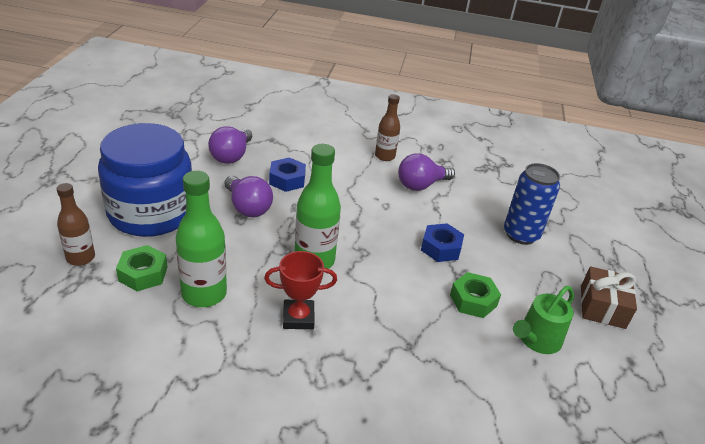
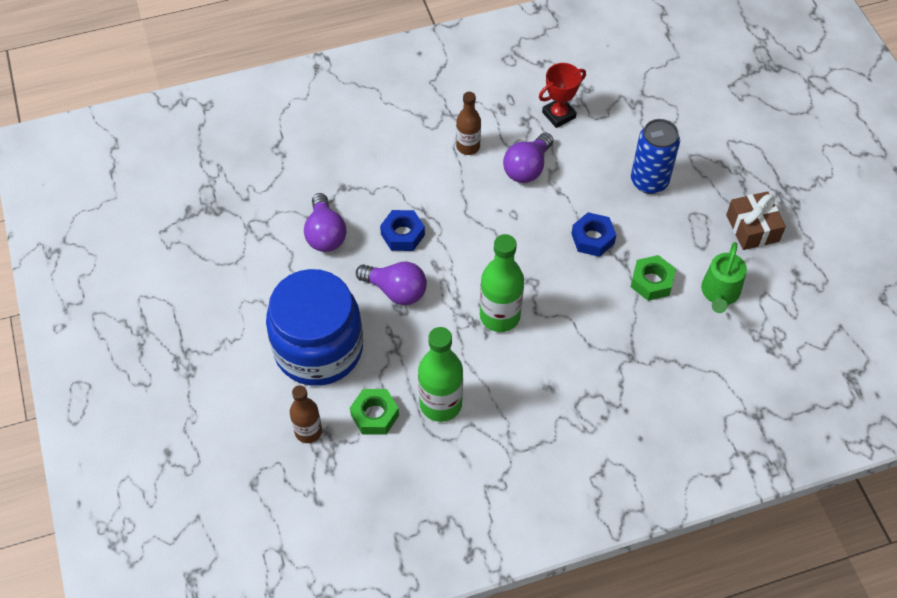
camera: 25 degrees left, 20 degrees up
(298, 317) = (531, 381): red trophy -> red trophy (558, 115)

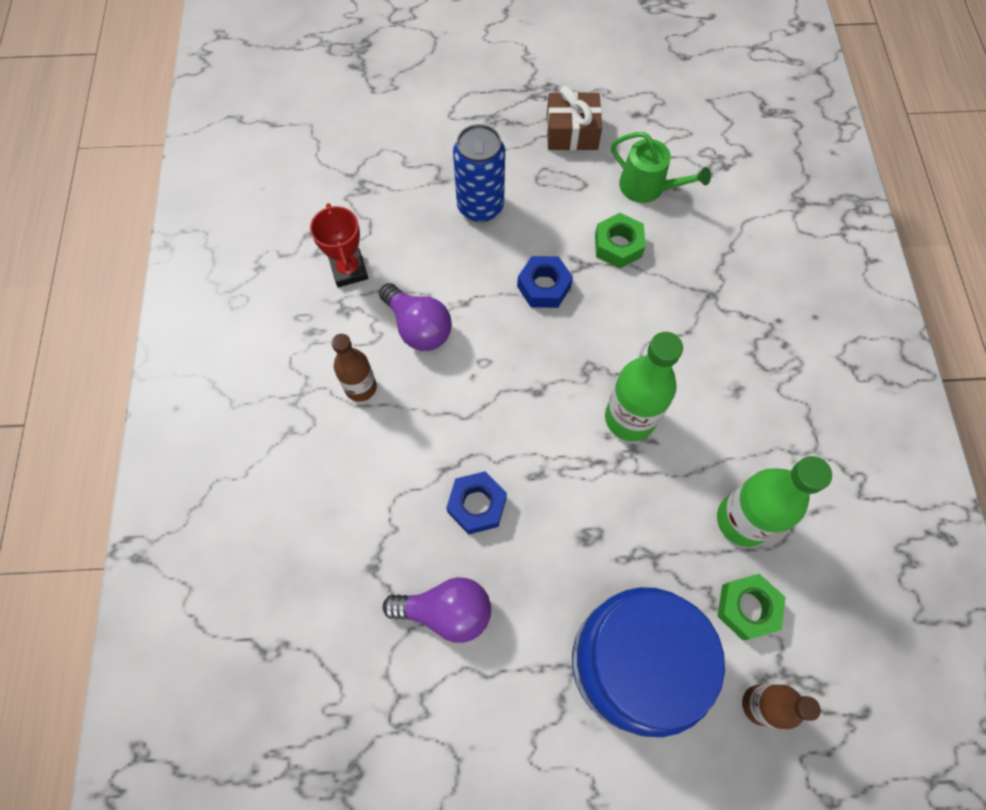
camera: 75 degrees left, 10 degrees up
(396, 291) = (564, 535): purple light bulb -> none

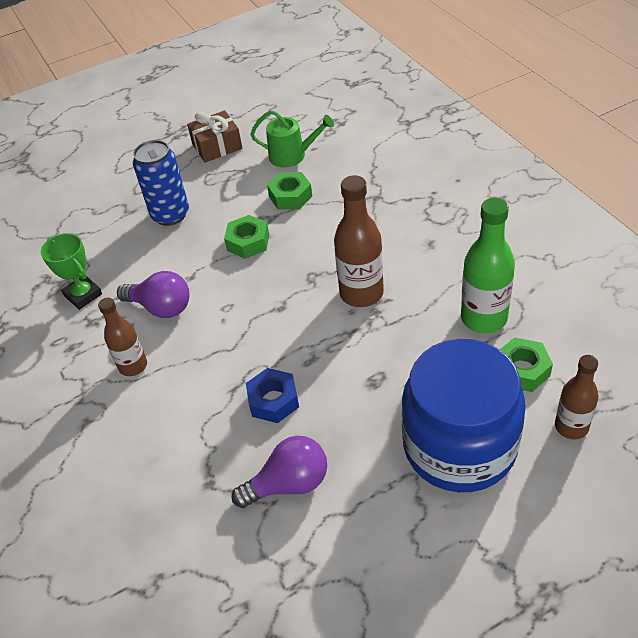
camera: 20 degrees left, 20 degrees down
(349, 270) = (83, 295): red trophy -> green trophy
(544, 287) = (248, 242): blue nut -> green nut
(629, 418) = (361, 293): green bottle -> brown bottle

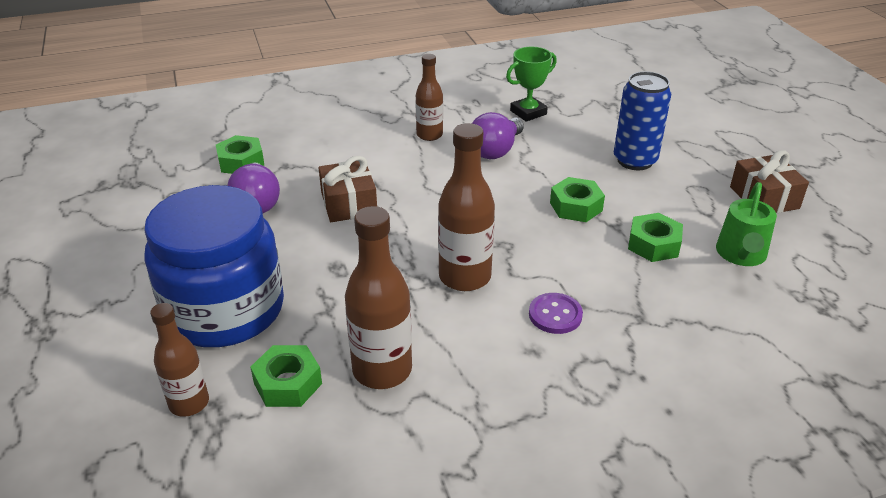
camera: 95 degrees right, 10 degrees down
(207, 534) = (241, 162): none -> green nut
(273, 400) = (349, 203): blue nut -> brown gift
(389, 237) = (555, 315): none -> purple button
(483, 318) = (382, 370): green bottle -> brown bottle

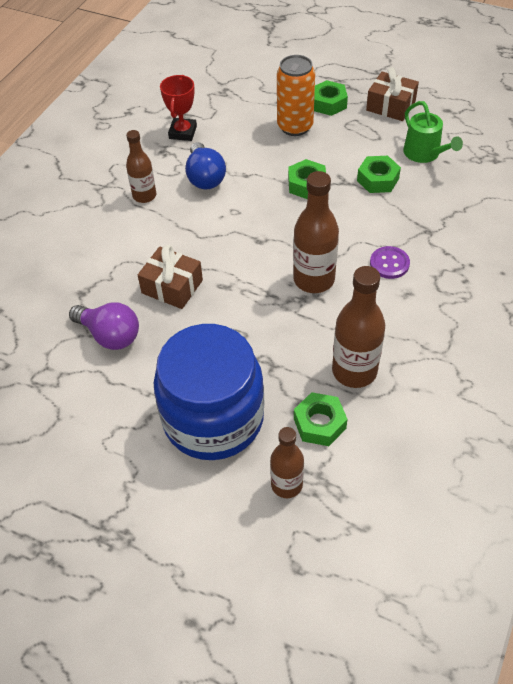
camera: 45 degrees left, 15 degrees up
(241, 162) = (44, 315): green nut -> green nut (328, 103)
(495, 150) = (205, 177): purple light bulb -> blue light bulb
(528, 112) = (183, 132): green trophy -> red trophy
(635, 160) = (295, 127): blue can -> orange can

